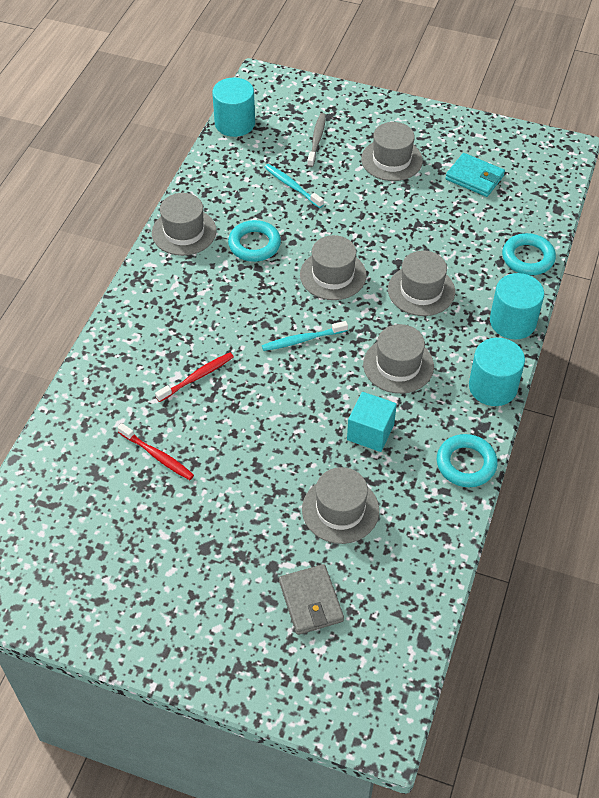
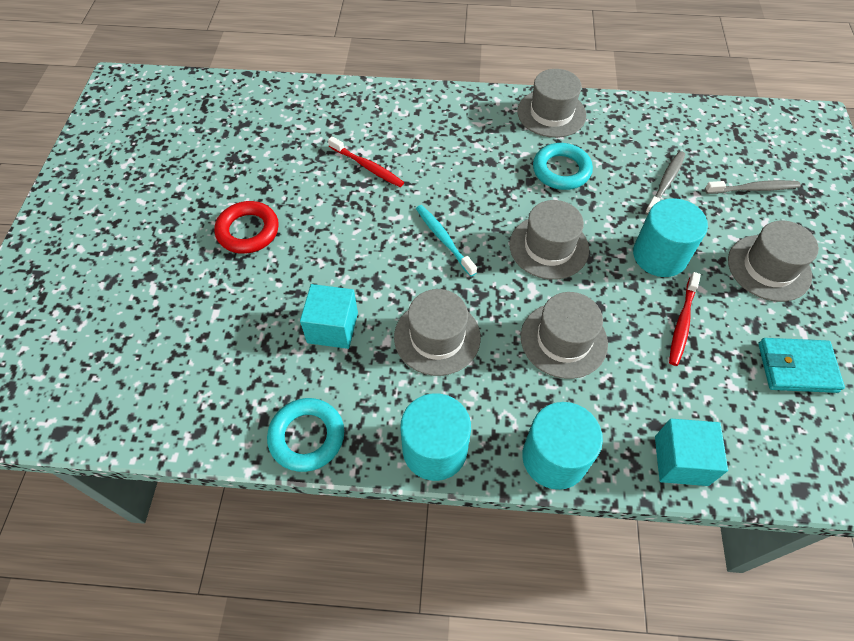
camera: 75 degrees right, 5 degrees up
(157, 455) = (267, 161): red toothbrush -> red toothbrush (682, 323)
(235, 123) = (730, 115): turquoise cylinder -> turquoise cylinder (659, 255)
(244, 481) = (248, 231): none -> red ring
(292, 186) = (665, 183): turquoise toothbrush -> grey toothbrush
(311, 601) = (109, 317): grey wallet -> none
(340, 510) = (224, 320): grey hat -> none
(474, 177) = (797, 367): turquoise wallet -> turquoise wallet turned 75 degrees clockwise
(528, 258) = (681, 460): turquoise ring -> turquoise cube

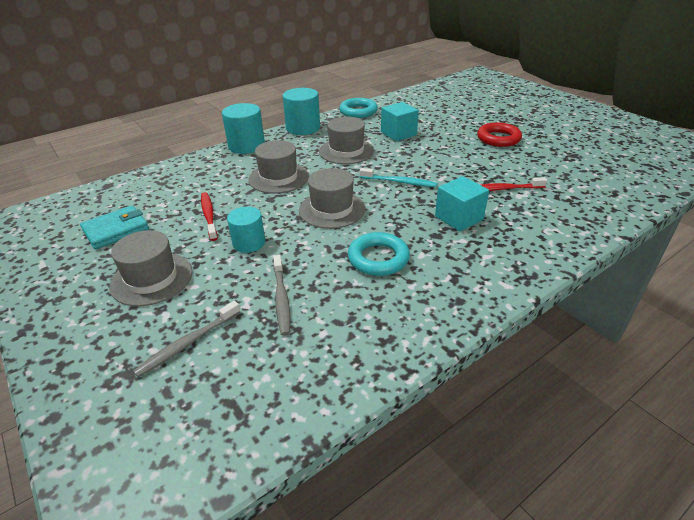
camera: 140 degrees right, 20 degrees down
(551, 113) = (446, 302): grey hat -> none
(659, 255) = (249, 243): turquoise cylinder -> turquoise cylinder, size x0.66
(681, 460) = (180, 168): turquoise cube -> turquoise cube (459, 218)

